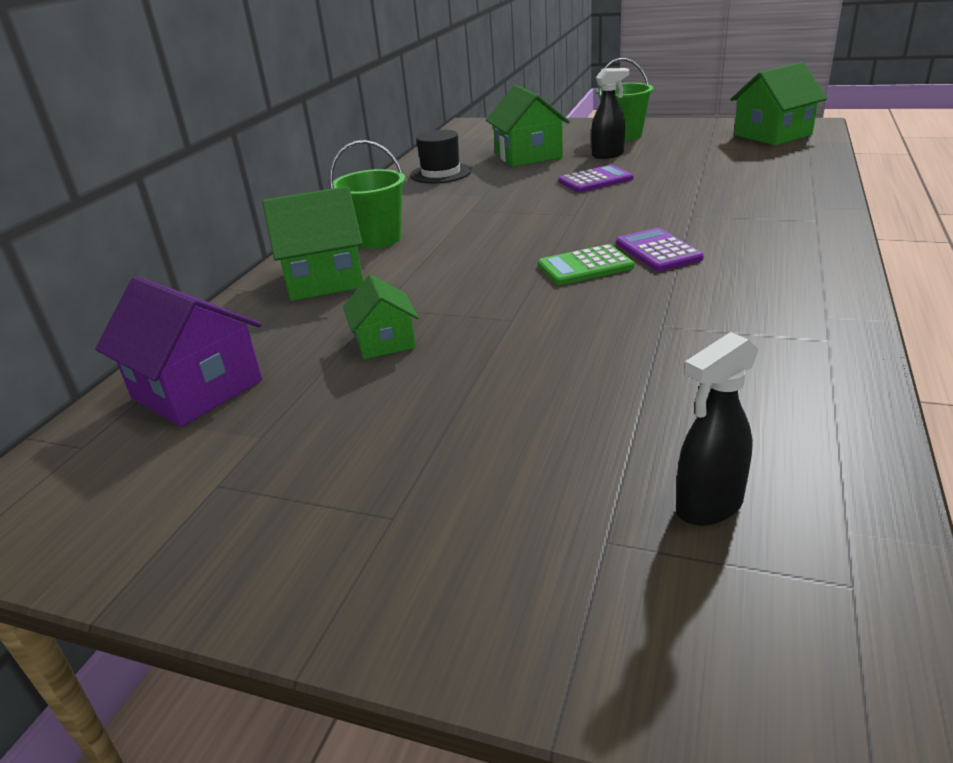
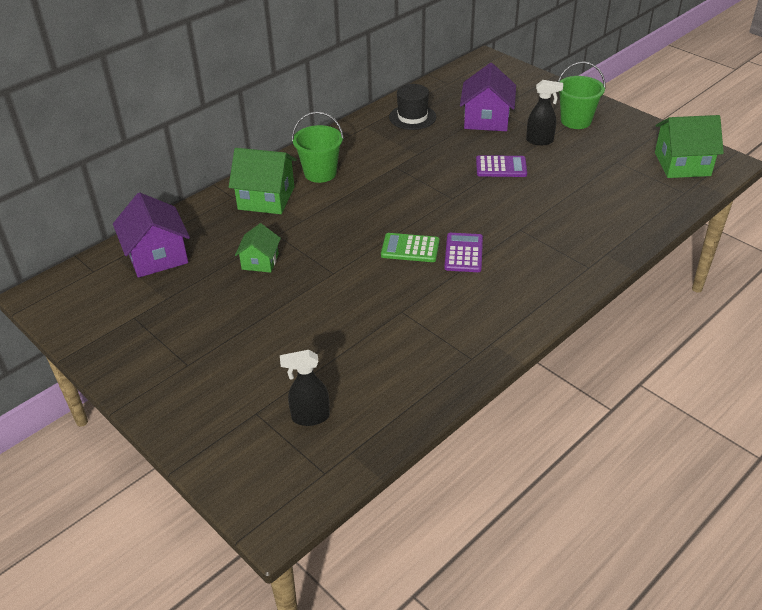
camera: 25 degrees right, 10 degrees up
(528, 156) = (486, 119): green house -> purple house

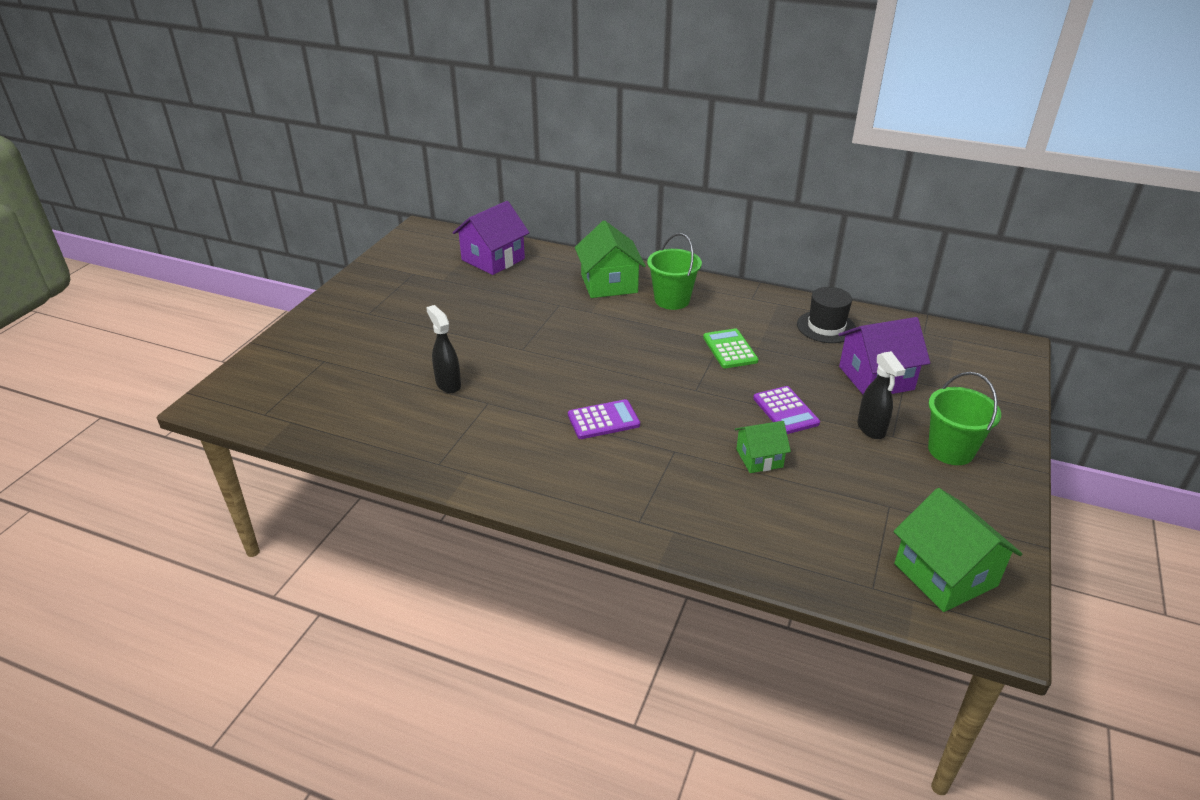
camera: 65 degrees right, 5 degrees down
(260, 261) = (515, 307): green house -> green house (759, 458)
(310, 417) = (327, 389): black spray bottle -> black spray bottle (448, 384)
(410, 248) = (588, 384): green calculator -> green calculator (730, 349)

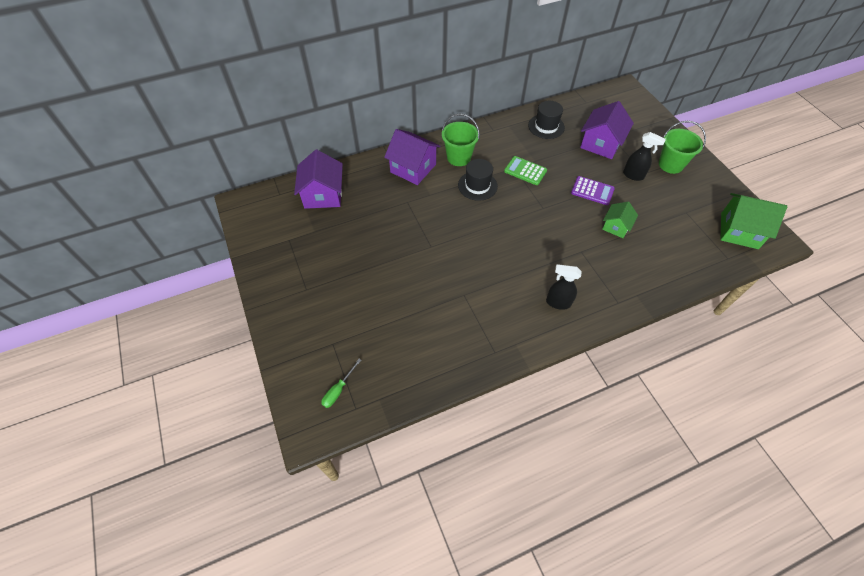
camera: 45 degrees left, 20 degrees up
(274, 393) = (338, 390): none -> green screwdriver
(448, 384) = (427, 300): black spray bottle -> black spray bottle (558, 302)
(603, 420) = (530, 259): purple calculator -> none
(609, 284) = (413, 168): green house -> purple house
(652, 331) = (477, 185): none -> black hat

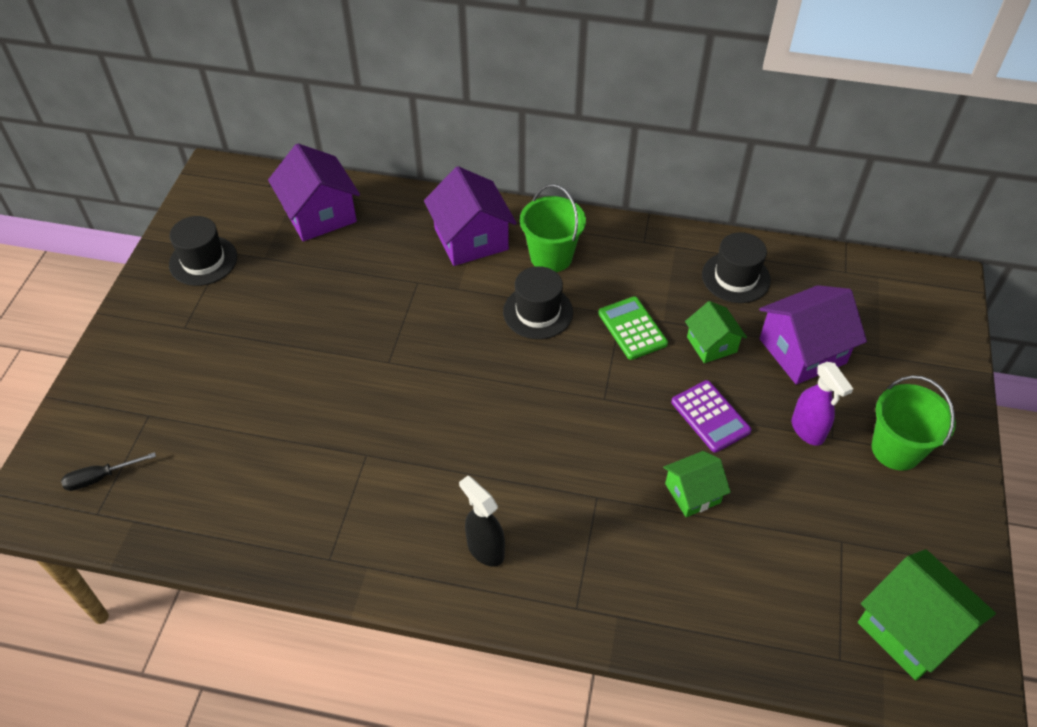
camera: 35 degrees right, 5 degrees down
(281, 250) = (203, 260): none -> black hat
(323, 195) = (319, 214): purple house -> purple house turned 60 degrees counterclockwise
(338, 390) = (100, 477): green screwdriver -> black screwdriver
(564, 160) = (711, 344): none -> green house
(633, 175) = (808, 430): black spray bottle -> purple spray bottle

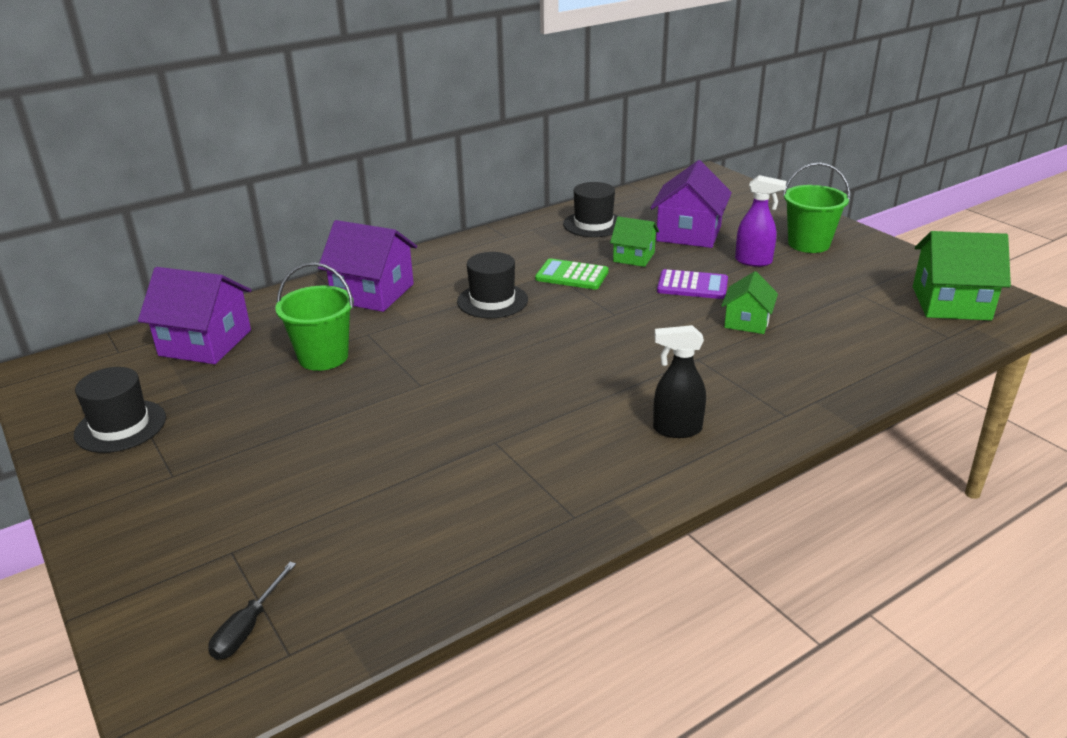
camera: 45 degrees left, 20 degrees down
(551, 257) = (453, 272): green bucket -> green bucket (323, 357)

